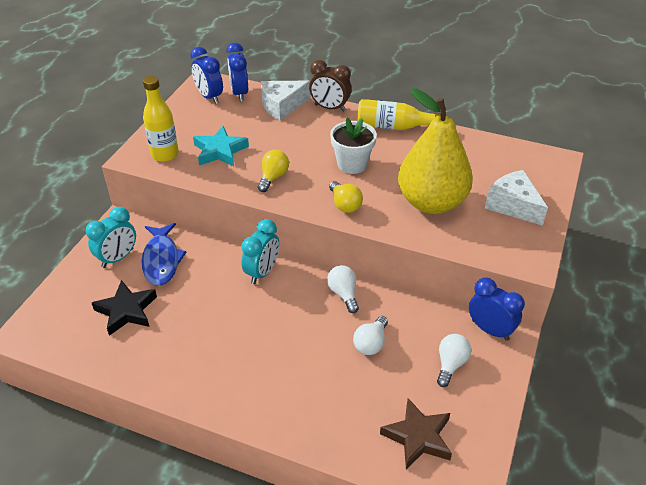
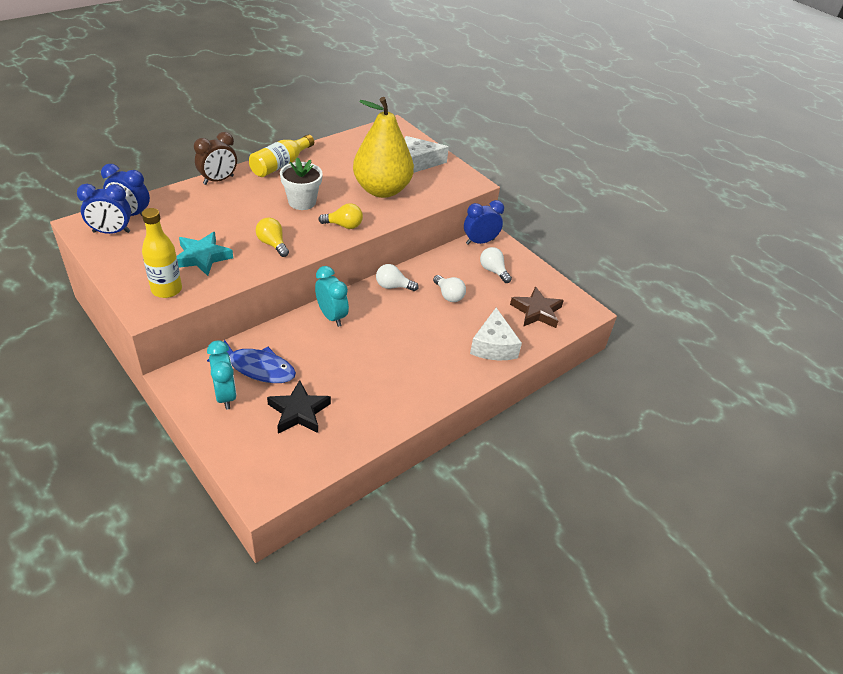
camera: 65 degrees left, 0 degrees up
(282, 106) = (182, 200): white cheese -> white cheese (493, 346)

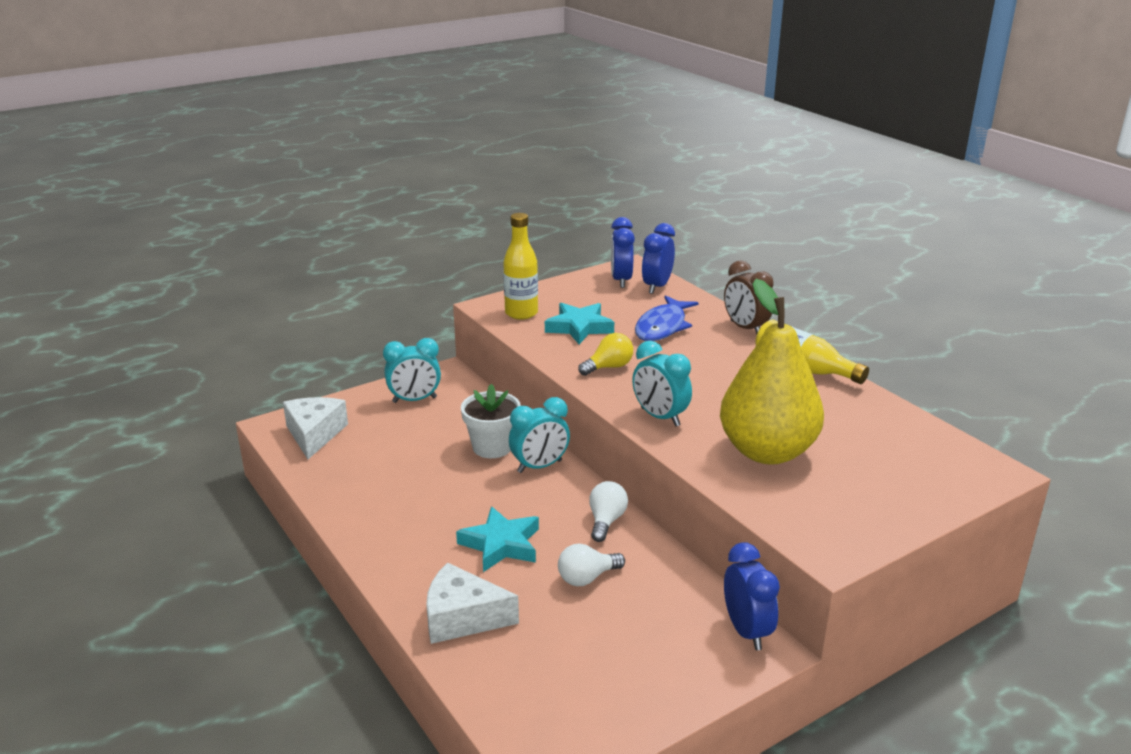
camera: 100 degrees right, 15 degrees down
(258, 368) = (452, 417): blue fish -> blue fish (662, 327)
(299, 412) = (377, 444): black star -> none
(302, 202) = (711, 385): white flower pot -> white flower pot (492, 447)
(344, 225) = (660, 417): yellow light bulb -> turquoise clock
(418, 162) = (874, 493): white cheese -> white cheese (314, 434)
(422, 332) = (501, 544): none -> turquoise star
(493, 271) = (659, 640): white light bulb -> none
(536, 311) = (544, 686): brown star -> none

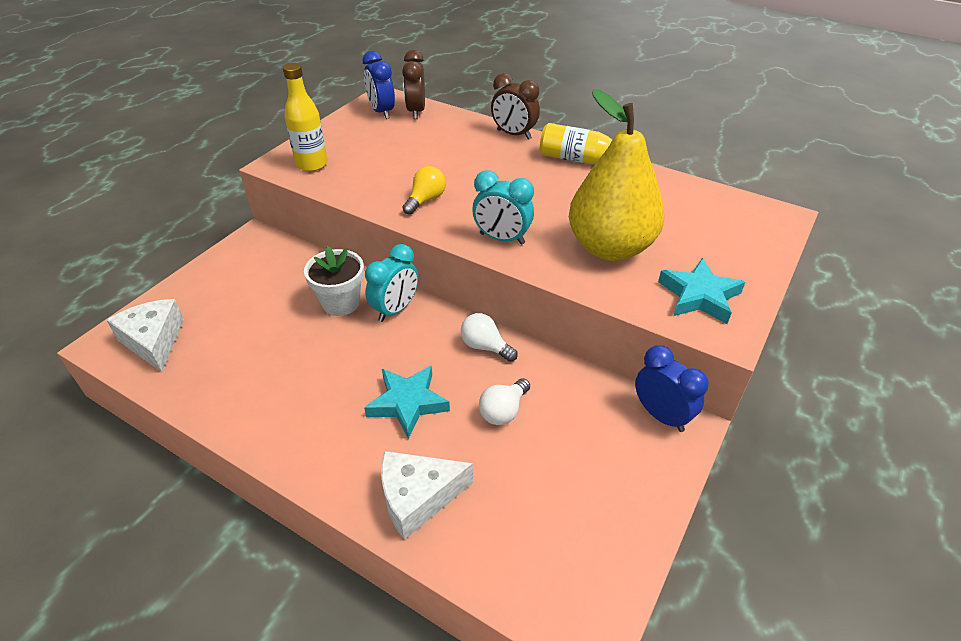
camera: 25 degrees left, 15 degrees up
(414, 400) = (238, 274): turquoise clock -> none
(579, 327) = (374, 166): turquoise star -> turquoise star (699, 296)
(606, 521) = (485, 346): white light bulb -> white light bulb turned 45 degrees counterclockwise
(657, 286) = (416, 111): blue clock -> brown clock
(662, 327) = (446, 149): blue fish -> none

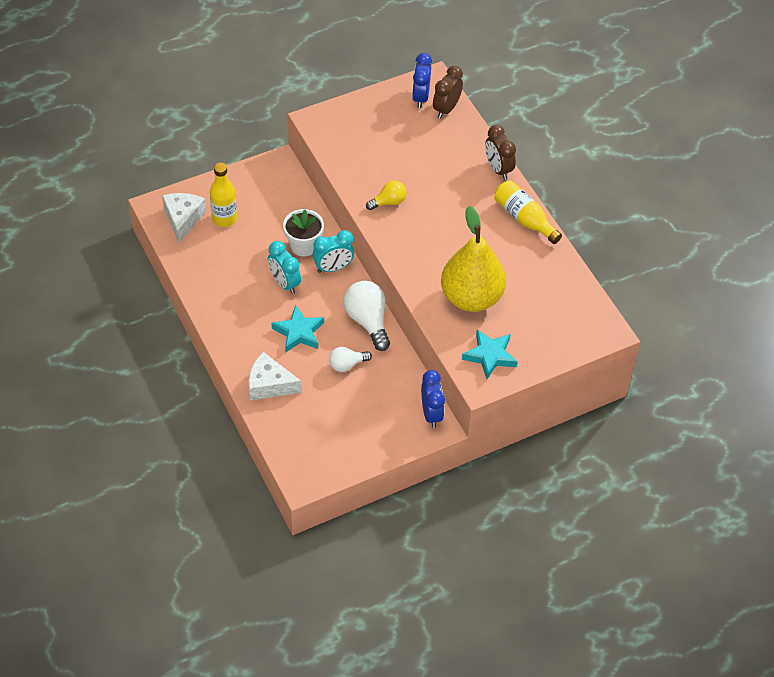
camera: 30 degrees right, 10 degrees up
(312, 164) = (337, 132): yellow bottle -> yellow bottle (224, 219)
(485, 346) = (368, 321): white light bulb -> white light bulb, size x1.69
(502, 239) = (411, 257): turquoise clock -> turquoise clock (284, 283)

